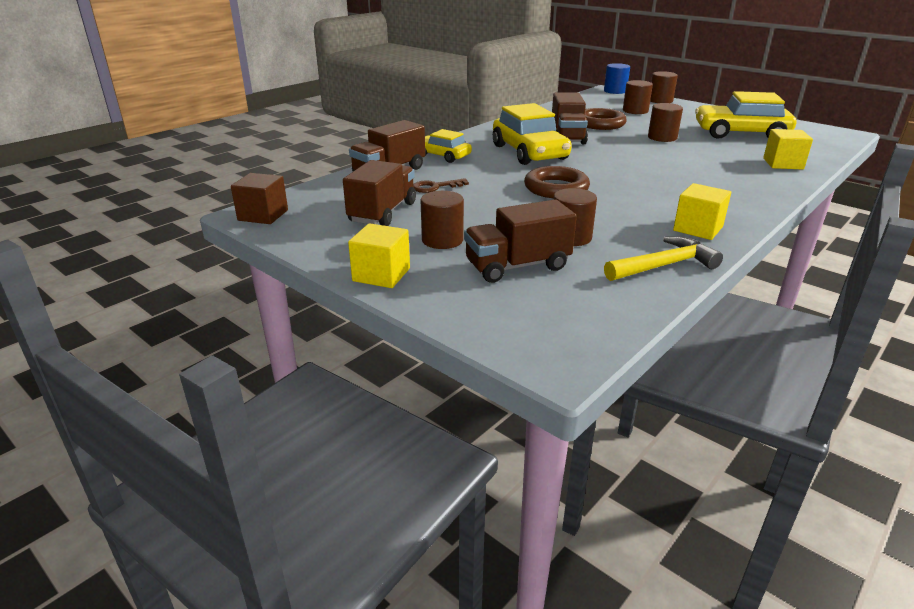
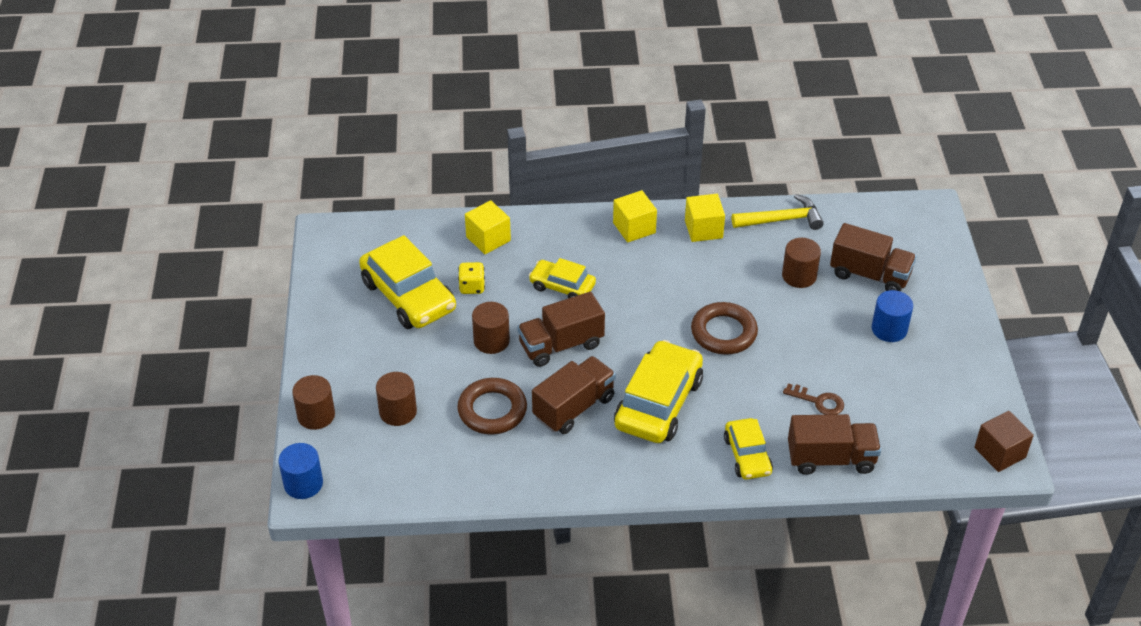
camera: 135 degrees left, 15 degrees up
(381, 274) = (963, 321): yellow cube -> yellow cube (634, 228)
(382, 212) = (900, 392): brown truck -> brown truck (561, 345)
(442, 240) = (889, 329): brown cylinder -> blue cylinder
(664, 266) = (782, 220): yellow hammer -> yellow hammer turned 150 degrees clockwise
(691, 165) = (562, 286): none -> yellow car
(727, 147) = (472, 287): none -> yellow dice

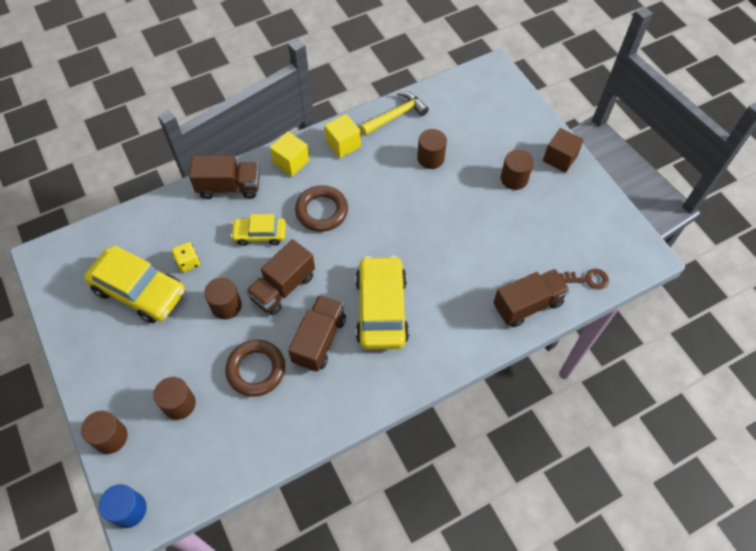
camera: 25 degrees left, 15 degrees up
(488, 239) = (181, 213): yellow cube -> none
(723, 332) = (400, 227): brown ring -> brown ring (322, 211)
(747, 455) = (468, 327): yellow car -> none
(818, 401) = (495, 259): brown key -> brown key (587, 279)
(870, 275) = (479, 138): brown truck -> brown truck (229, 187)
(889, 329) = (514, 178): blue cylinder -> brown cylinder
(1000, 452) = (636, 250): brown cube -> brown cube (560, 158)

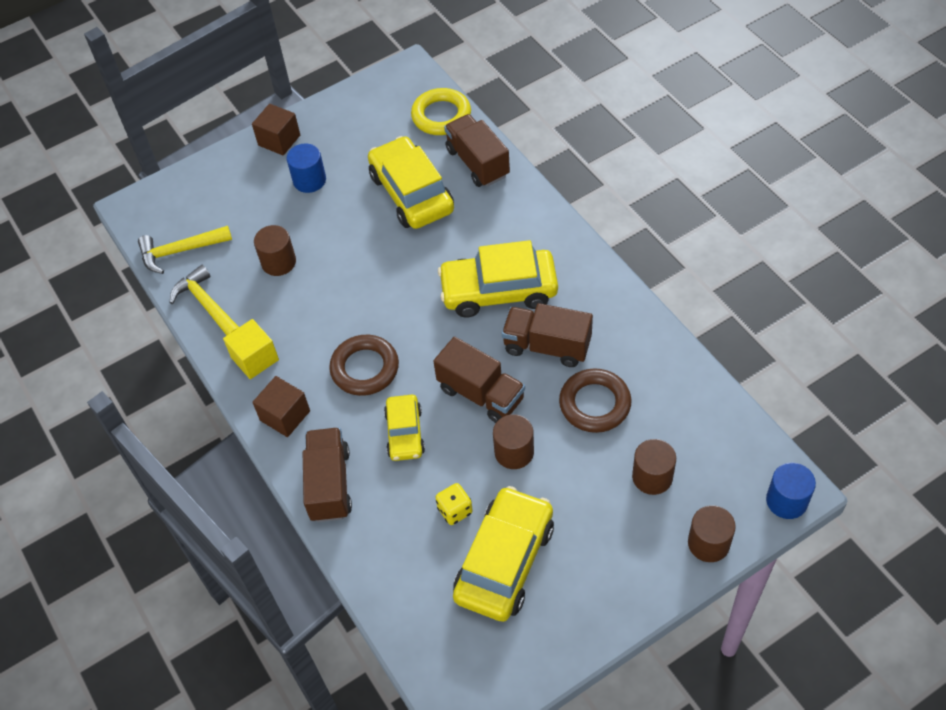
camera: 90 degrees left, 5 degrees down
(291, 162) = (285, 415): yellow cube -> brown cube
(448, 98) = (180, 251): none -> yellow hammer
(495, 251) = (411, 193): none -> yellow car
(514, 178) = (309, 180): brown cylinder -> blue cylinder
(587, 279) = (441, 116): brown key -> yellow ring

